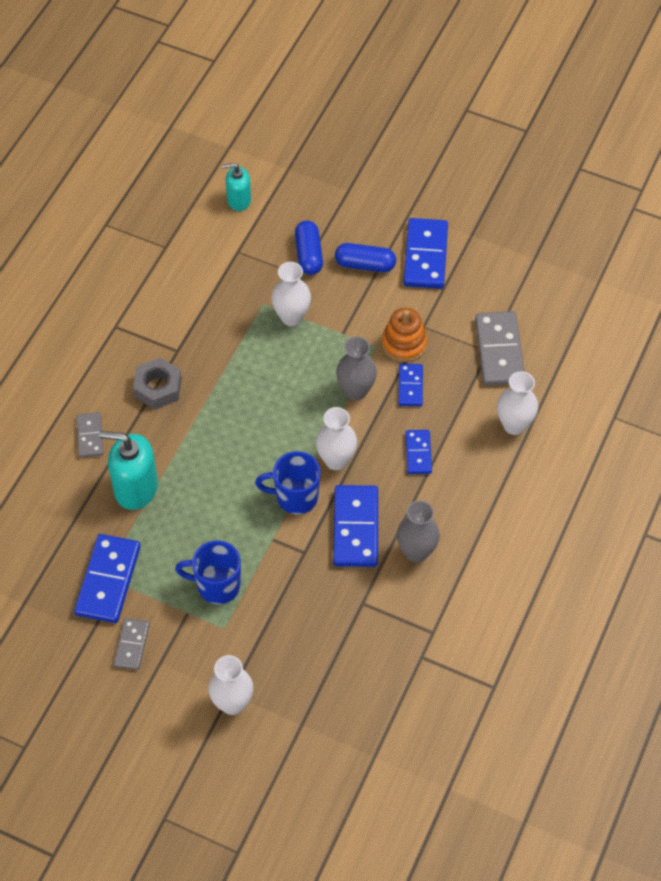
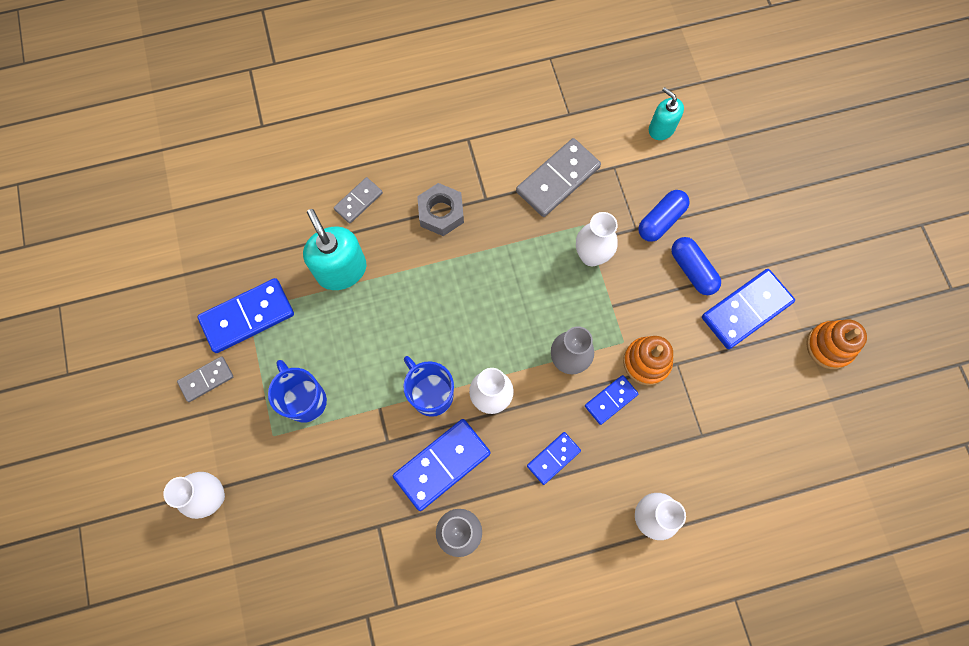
camera: 50 degrees right, 15 degrees up
(498, 229) = (829, 346): none -> orange stacking toy
(499, 351) = (710, 445): grey domino -> grey domino (558, 179)

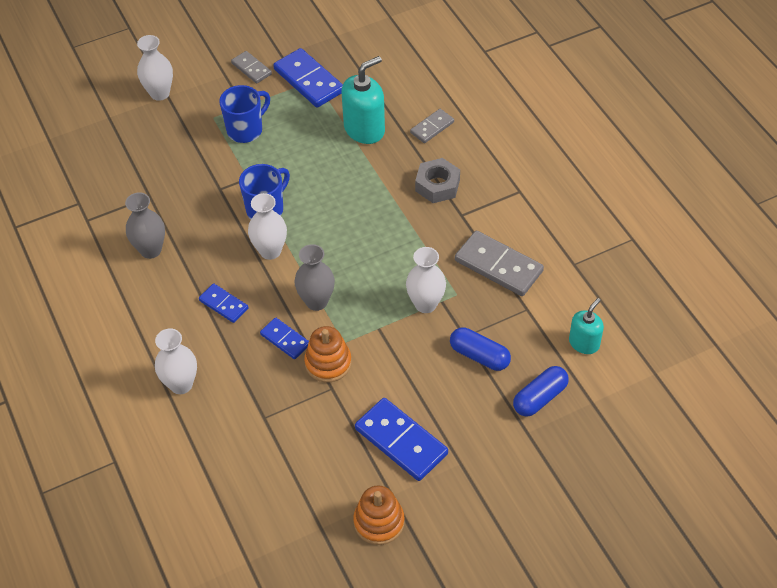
camera: 80 degrees right, 20 degrees down
(358, 201) = (432, 127): grey domino -> grey domino turned 75 degrees counterclockwise
(442, 464) = (206, 228): blue domino -> none
(692, 270) = (432, 389): blue capsule -> blue capsule (539, 397)

